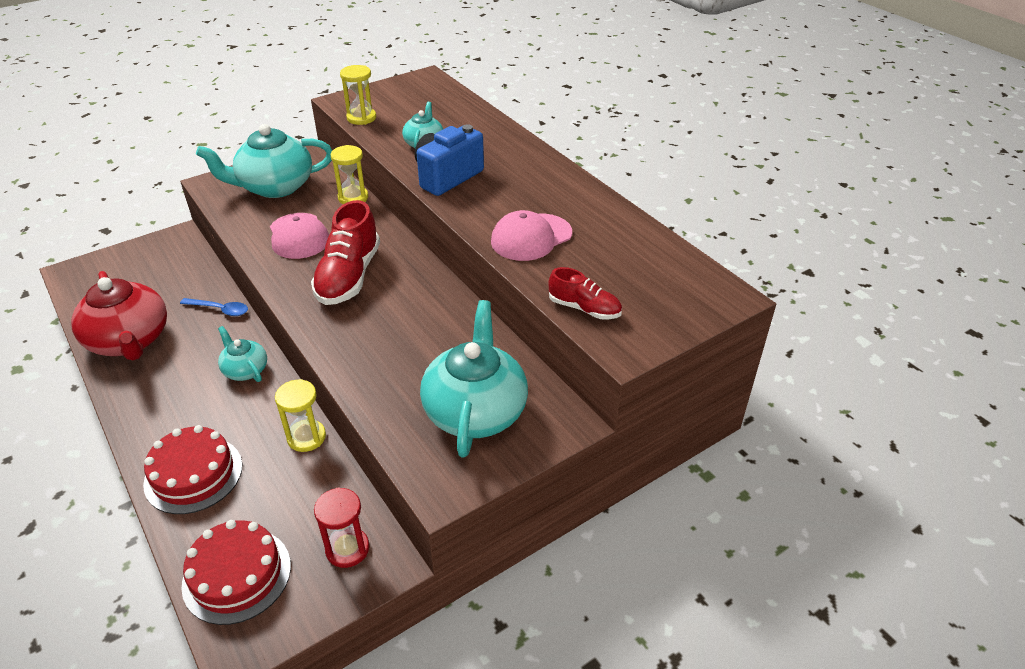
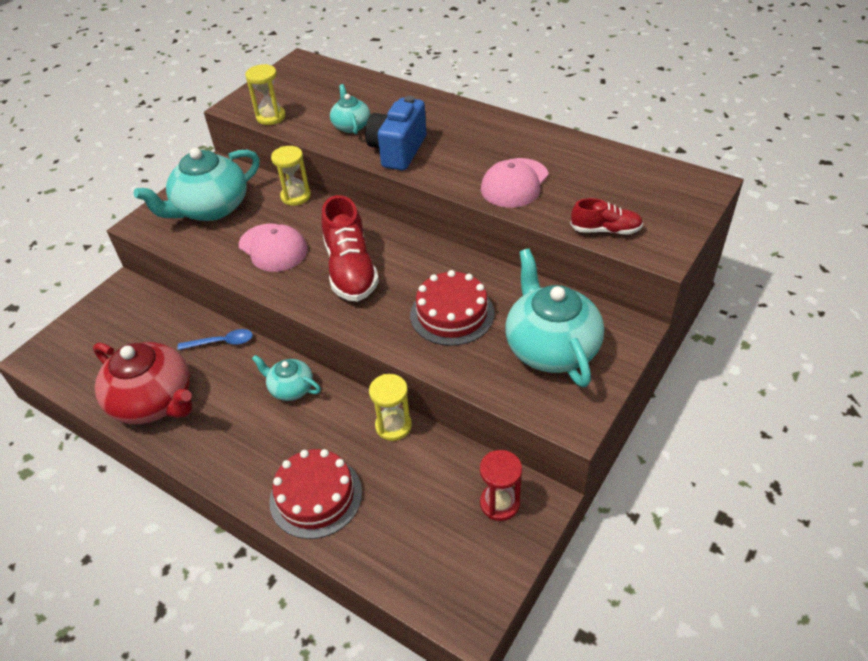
camera: 20 degrees left, 5 degrees up
(237, 575) = (422, 563): red cake -> red cake (452, 314)

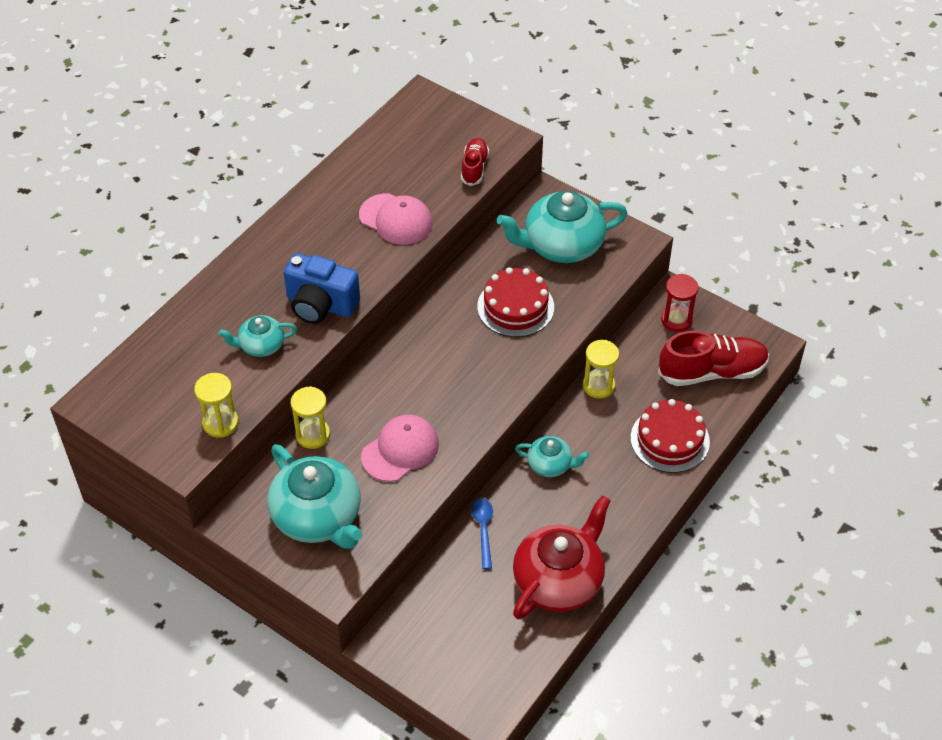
camera: 90 degrees left, 5 degrees up
(290, 388) = (550, 465): turquoise teapot -> turquoise teapot turned 105 degrees counterclockwise
(350, 270) = (445, 382): red shoe -> red shoe (712, 372)

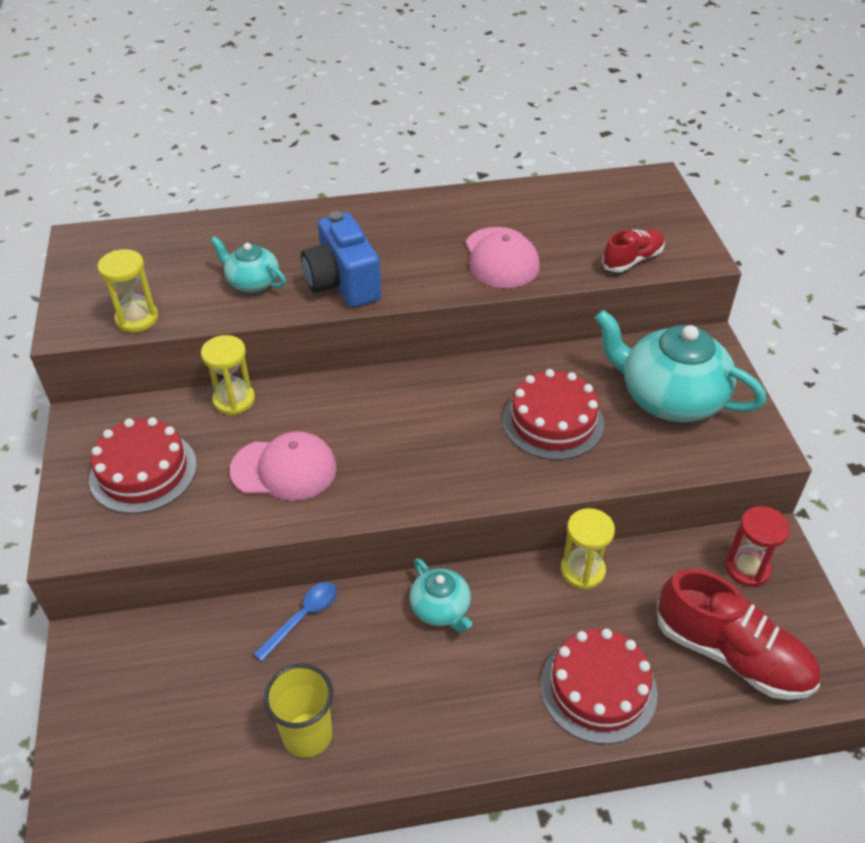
camera: 45 degrees right, 5 degrees down
(318, 517) = (143, 471): turquoise teapot -> red cake
(559, 580) = (307, 735): red teapot -> yellow cup

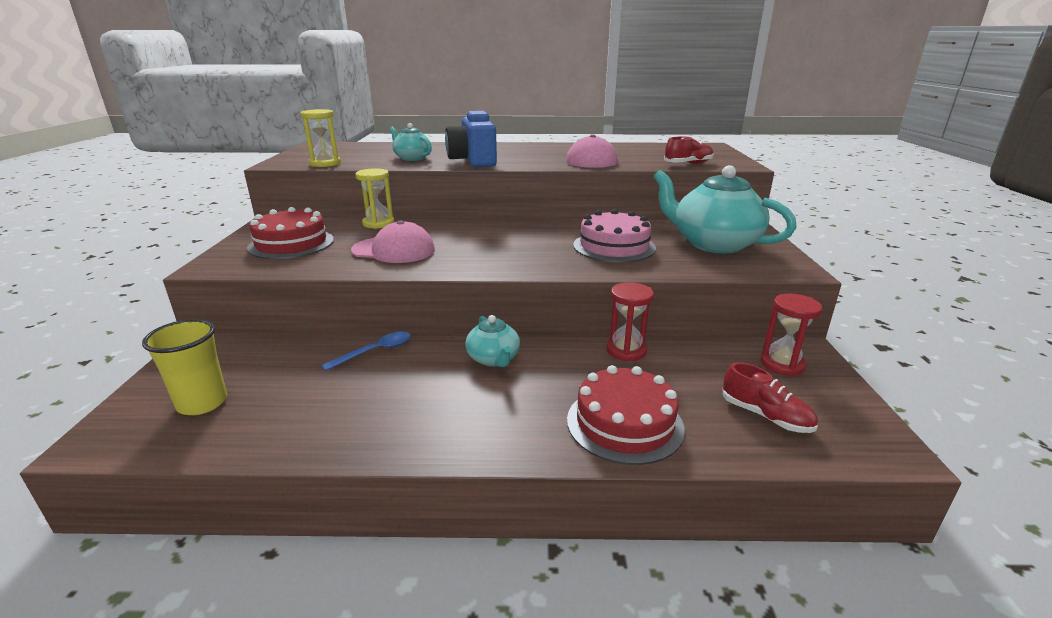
camera: 10 degrees right, 20 degrees down
(307, 735) = (335, 420): yellow cup -> yellow cup (202, 403)
(553, 421) = (614, 246): red cake -> pink cake
(582, 571) = (626, 350): yellow hourglass -> red hourglass
(731, 654) = (765, 416): red shoe -> red shoe, size x0.56

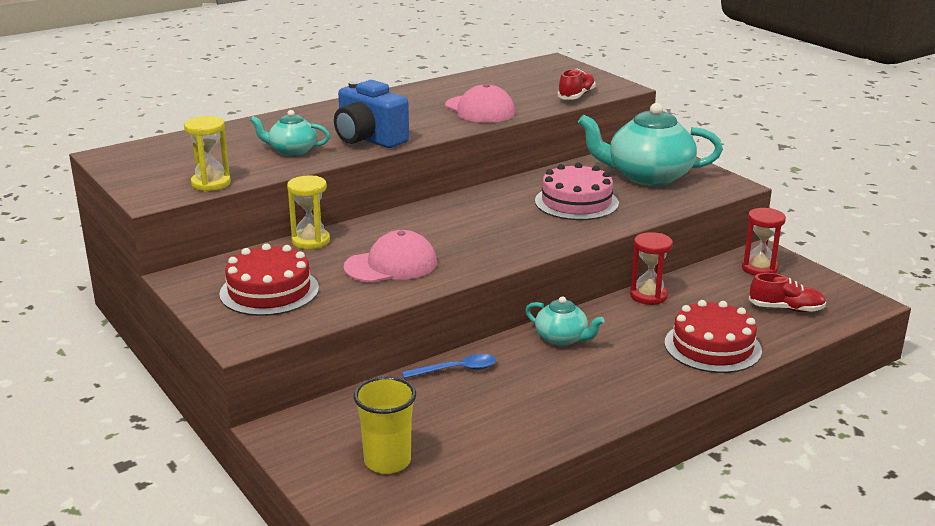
camera: 35 degrees left, 0 degrees up
(375, 351) = (456, 370): blue spoon -> blue spoon turned 60 degrees clockwise

